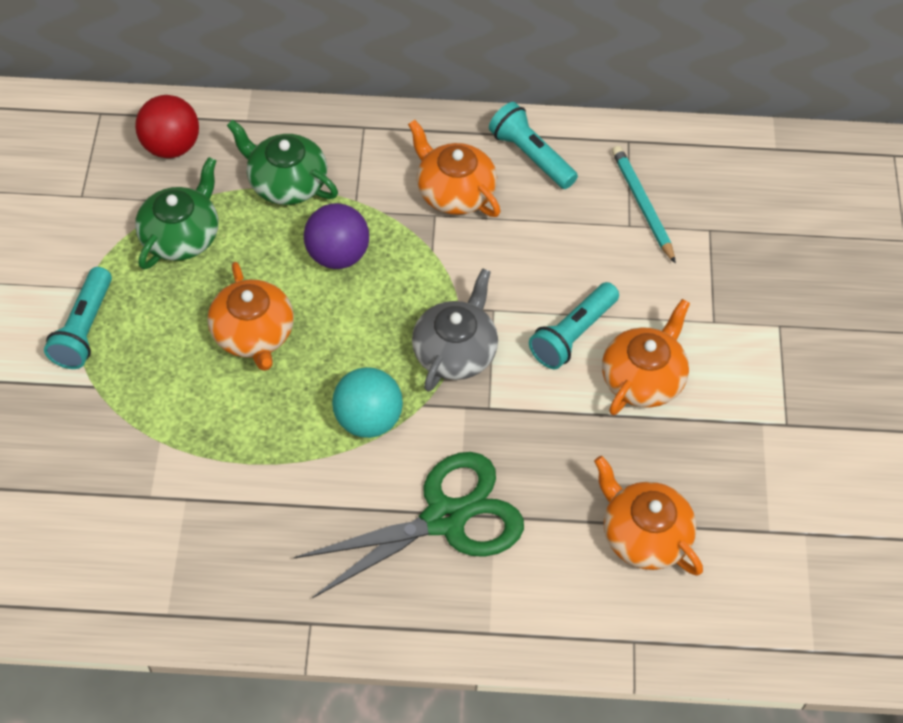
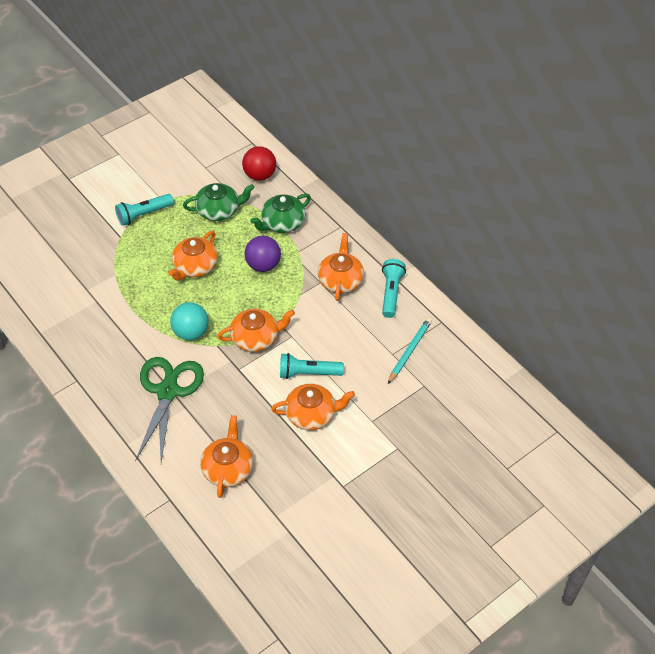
camera: 50 degrees right, 5 degrees down
(286, 182) = (282, 223): green teapot -> green teapot turned 120 degrees counterclockwise
(445, 518) = (168, 391): green scissors -> green scissors turned 105 degrees counterclockwise
(455, 351) = (256, 338): grey teapot -> orange teapot

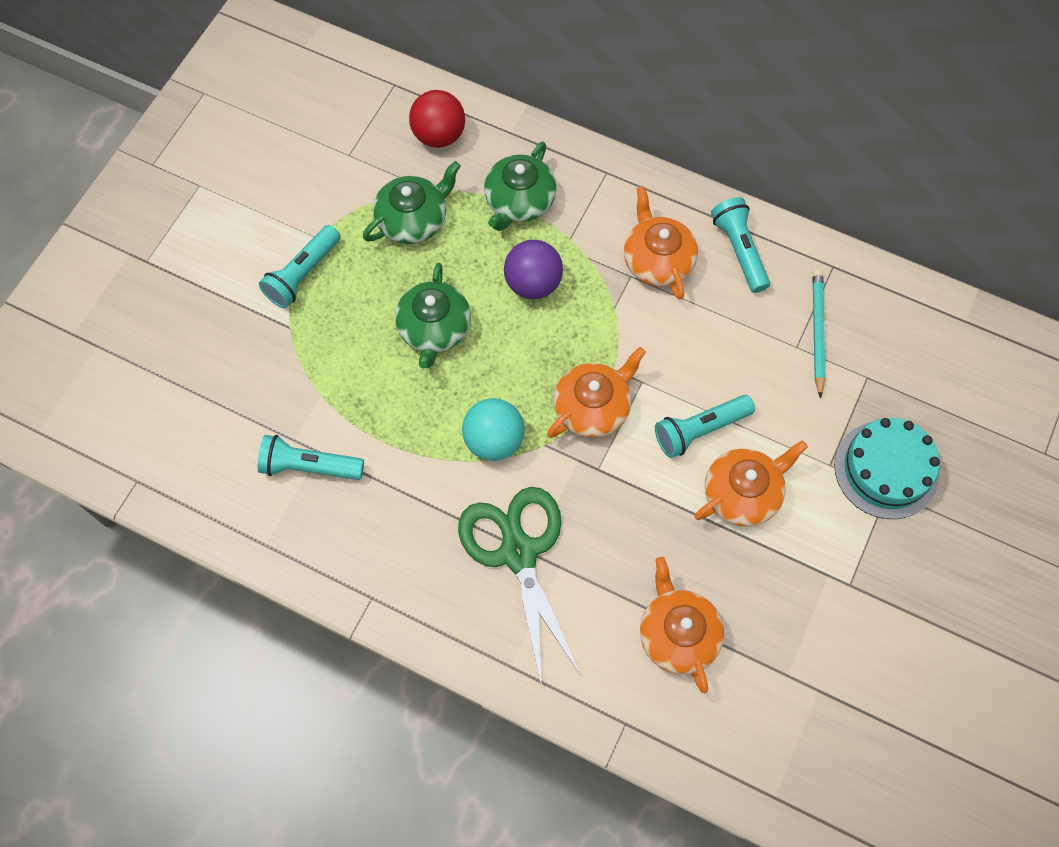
camera: 25 degrees left, 15 degrees up
(86, 305) = (309, 466): none -> turquoise flashlight
(195, 266) = (434, 329): orange teapot -> green teapot
(403, 437) = (886, 469): none -> turquoise cake

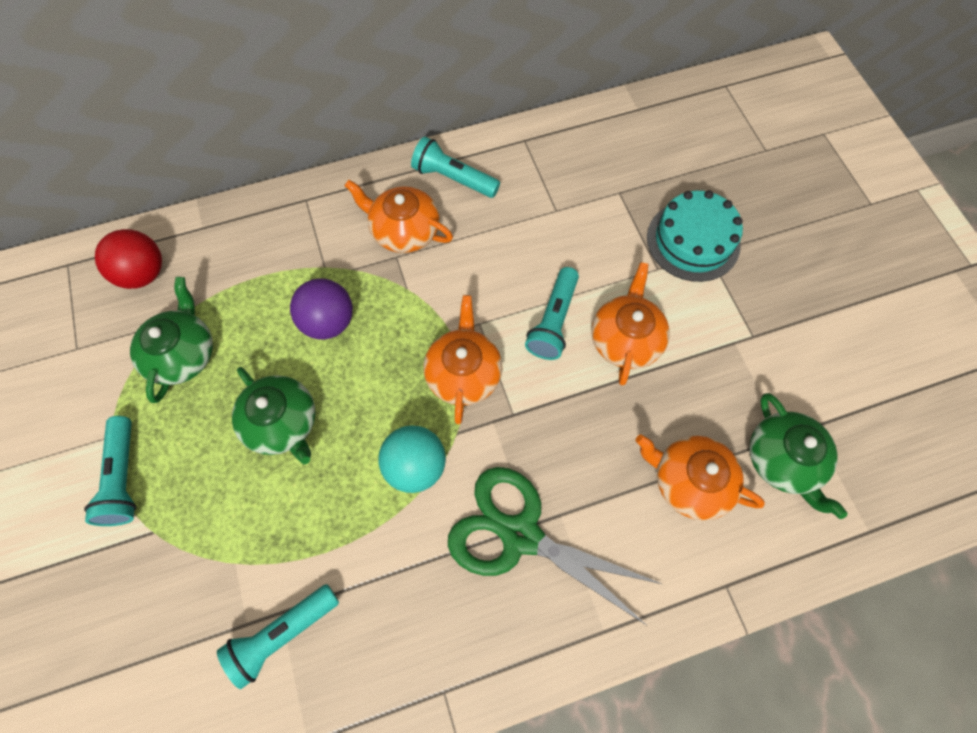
camera: 45 degrees left, 0 degrees up
(519, 201) = (258, 271): green teapot -> green teapot (783, 460)
(817, 332) = (559, 189): turquoise pencil -> none

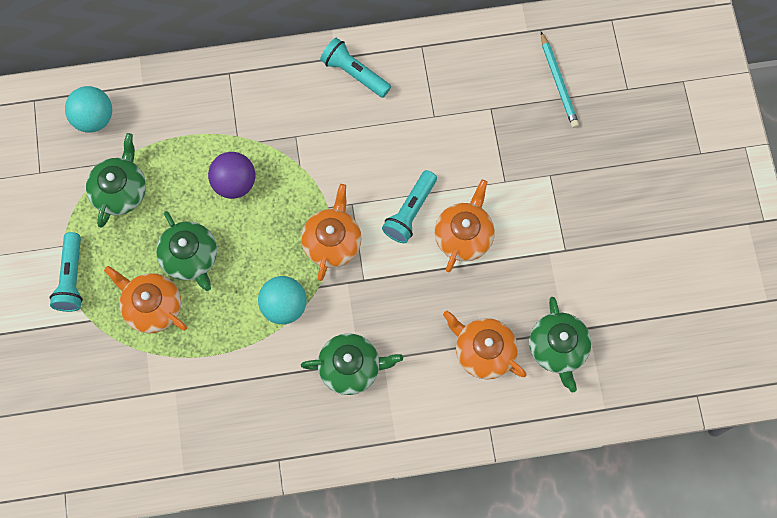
camera: 10 degrees right, 5 degrees up
(143, 274) = (93, 118): red ball -> turquoise ball
(282, 634) = (174, 404): turquoise flashlight -> none
(404, 230) = (305, 114): orange teapot -> orange teapot (152, 306)
(520, 534) = (351, 367): green scissors -> green teapot
(688, 154) = (558, 82): none -> turquoise pencil
(693, 241) = (540, 162): turquoise cake -> none

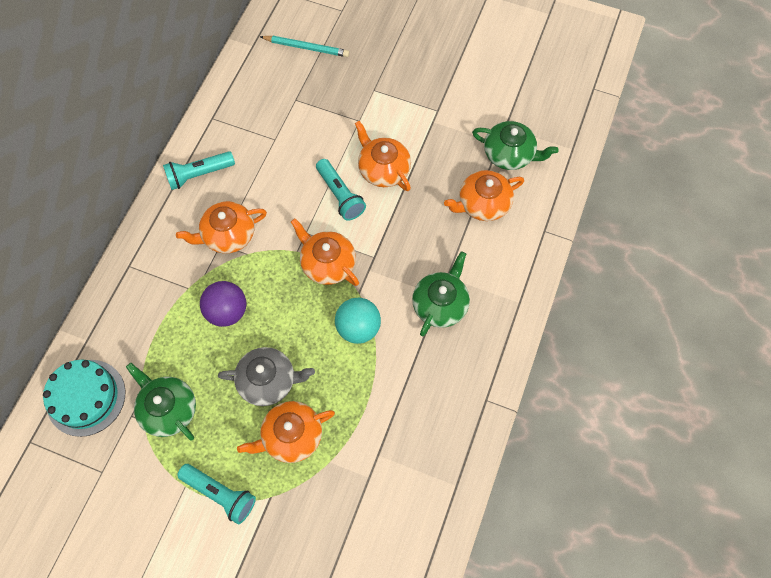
camera: 60 degrees left, 5 degrees down
(93, 118) = (86, 397): turquoise ball -> turquoise cake
(190, 257) = (268, 380): green teapot -> grey teapot
(308, 137) = (228, 235): none -> orange teapot

